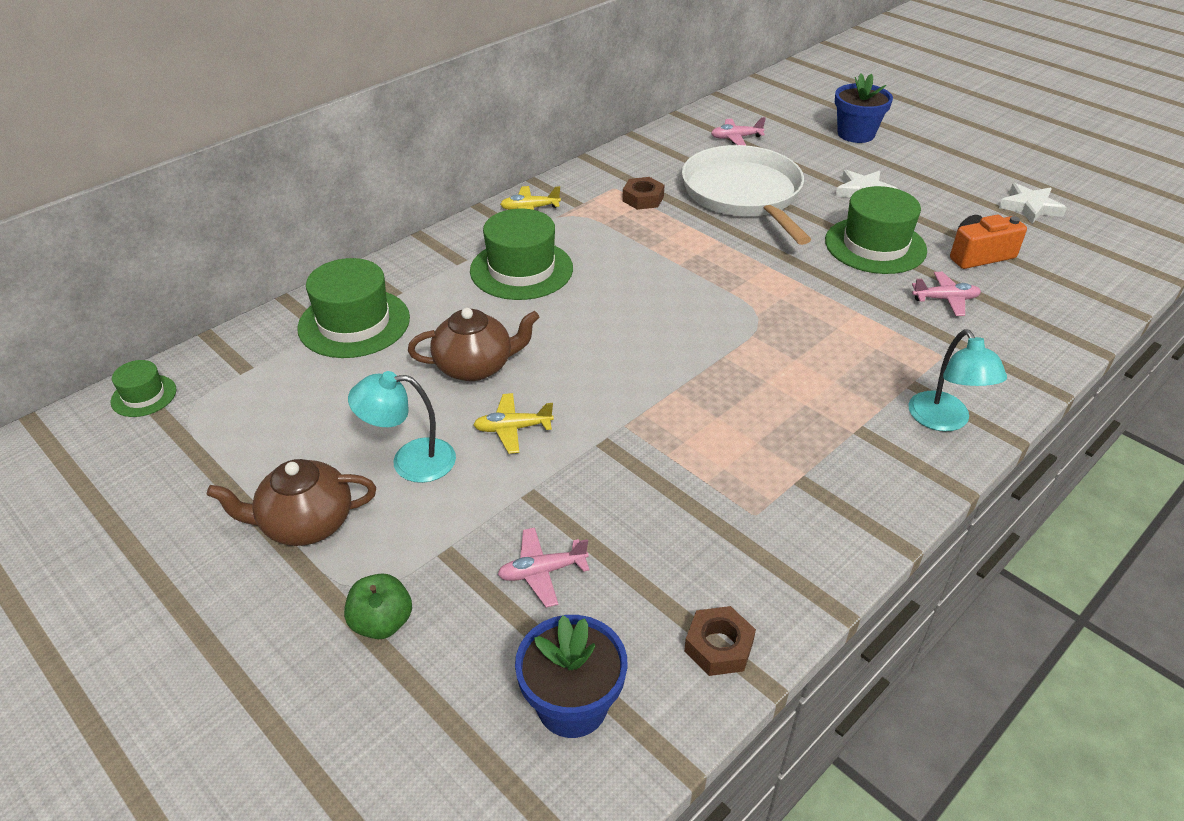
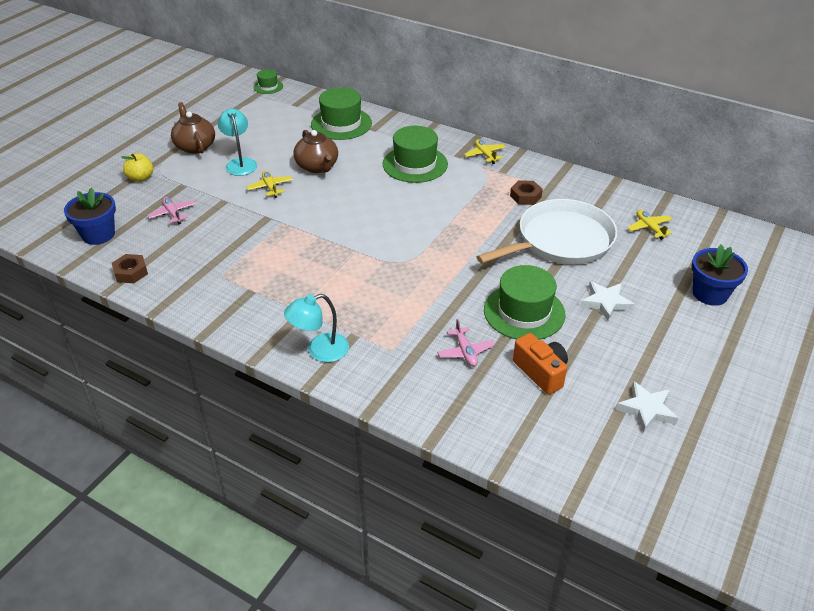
camera: 75 degrees right, 0 degrees up
(382, 623) = (141, 178): green apple -> yellow apple
(736, 138) = (649, 228): pink plane -> yellow plane

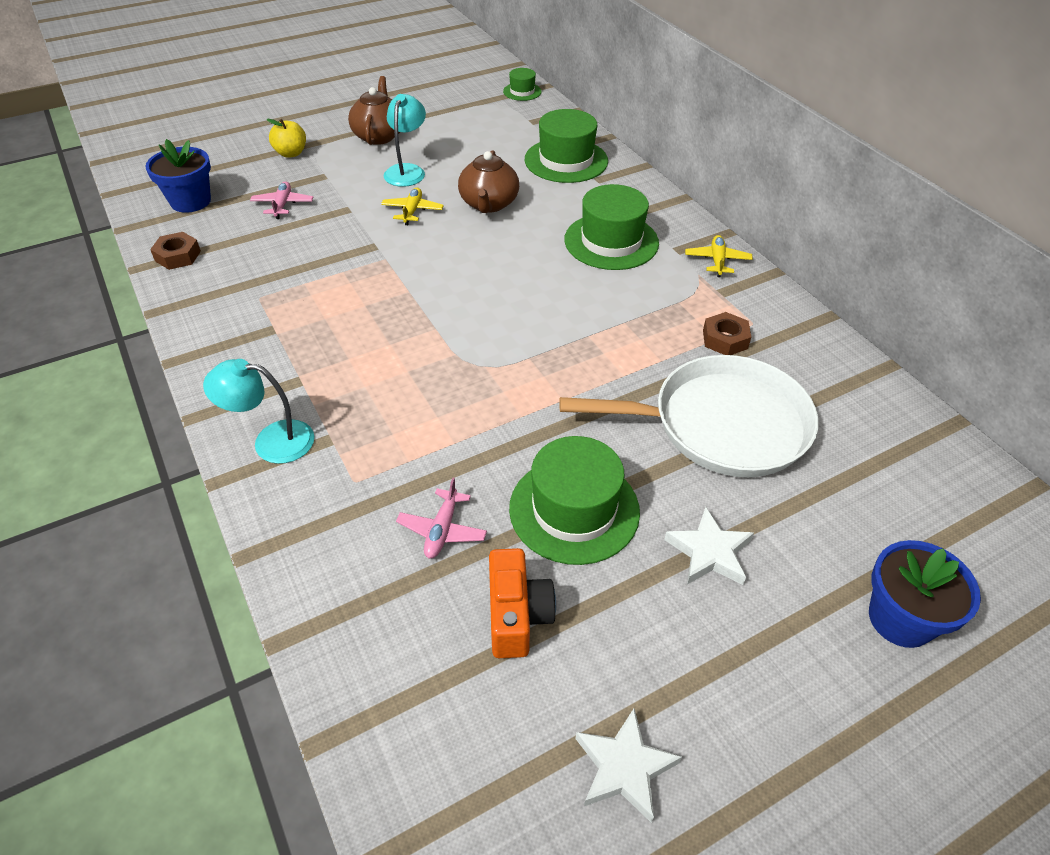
camera: 30 degrees right, 5 degrees up
(649, 228) = (882, 462): yellow plane -> none

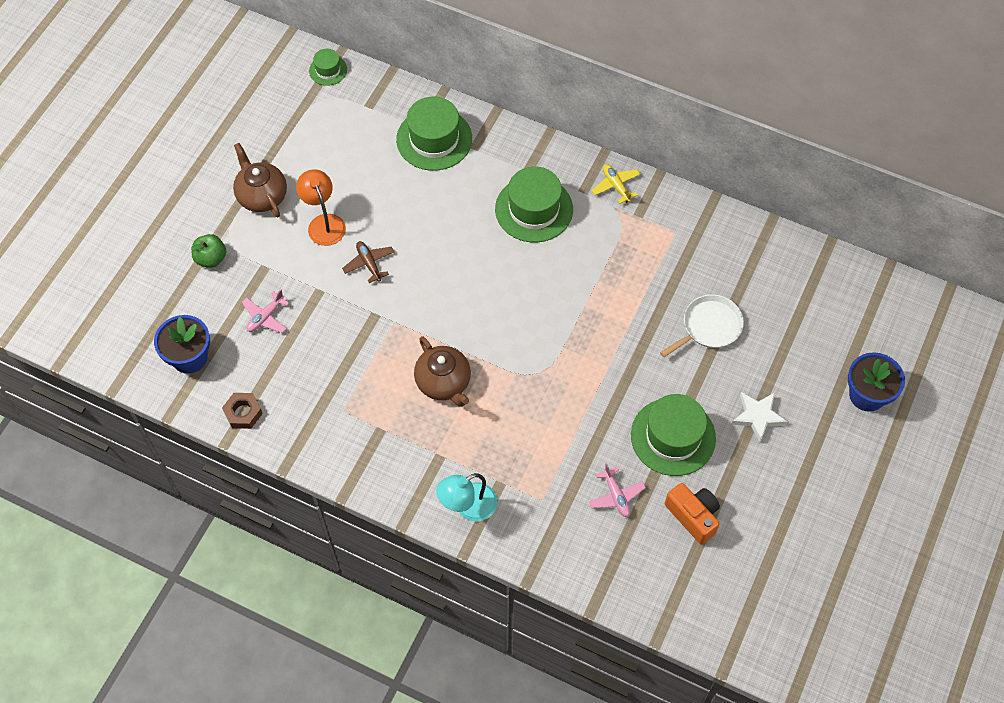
camera: 35 degrees left, 15 degrees up
(282, 205) = (265, 317): pink plane -> pink plane turned 105 degrees counterclockwise
(291, 153) = (211, 258): yellow apple -> green apple
(407, 171) = (324, 223): turquoise lamp -> orange lamp
(412, 211) = (369, 264): yellow plane -> brown plane
(489, 204) = (418, 222): brown teapot -> brown teapot (444, 382)
(624, 767) = (796, 554): white star -> none
(721, 425) = (709, 327): white pan -> white pan, size x0.56
(725, 339) = (667, 256): brown nut -> none

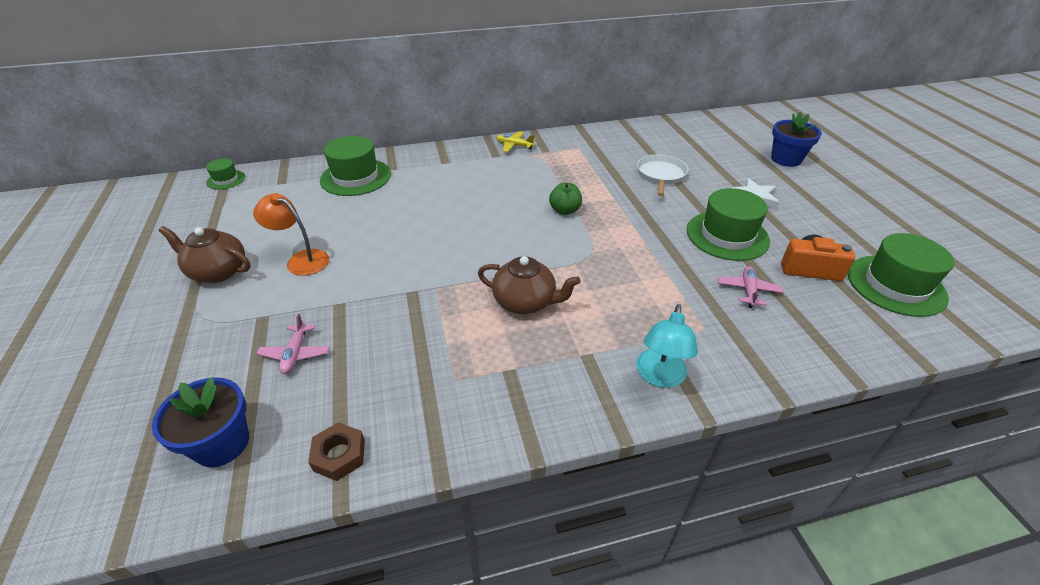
camera: 40 degrees left, 20 degrees down
(211, 258) = (190, 342): green apple -> green apple (565, 210)
(369, 264) = (371, 264): brown plane -> none
(534, 209) = (473, 177): green hat -> green hat (895, 285)
(616, 496) = (748, 290): pink plane -> pink plane turned 105 degrees counterclockwise

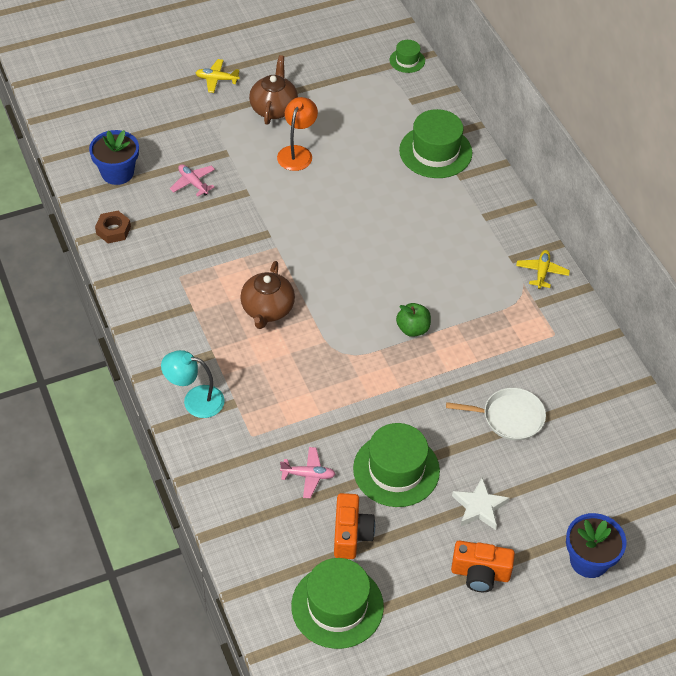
camera: 80 degrees right, 10 degrees up
(124, 317) = (217, 79): none -> yellow plane
(295, 354) = (193, 183): pink plane -> pink plane turned 60 degrees clockwise
(820, 204) = (480, 574): none -> orange camera

